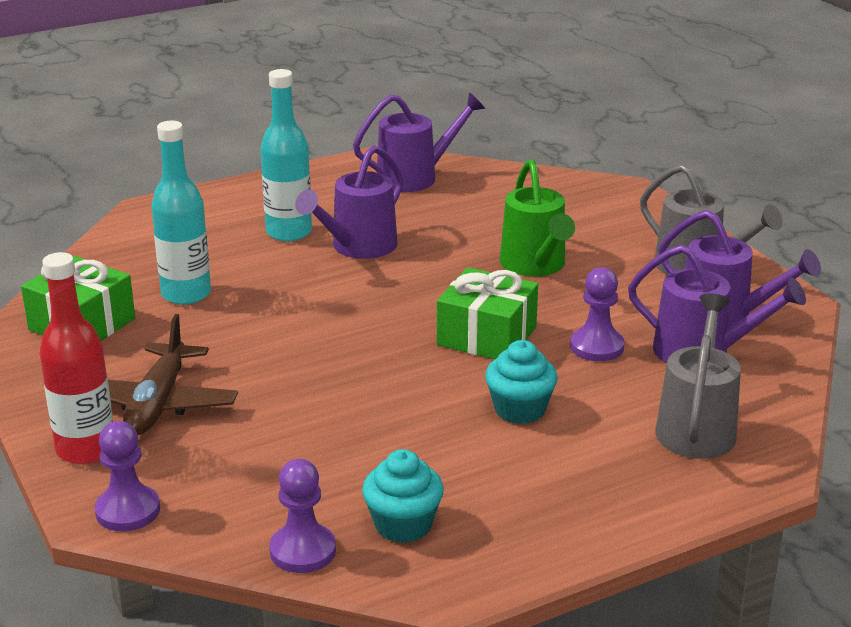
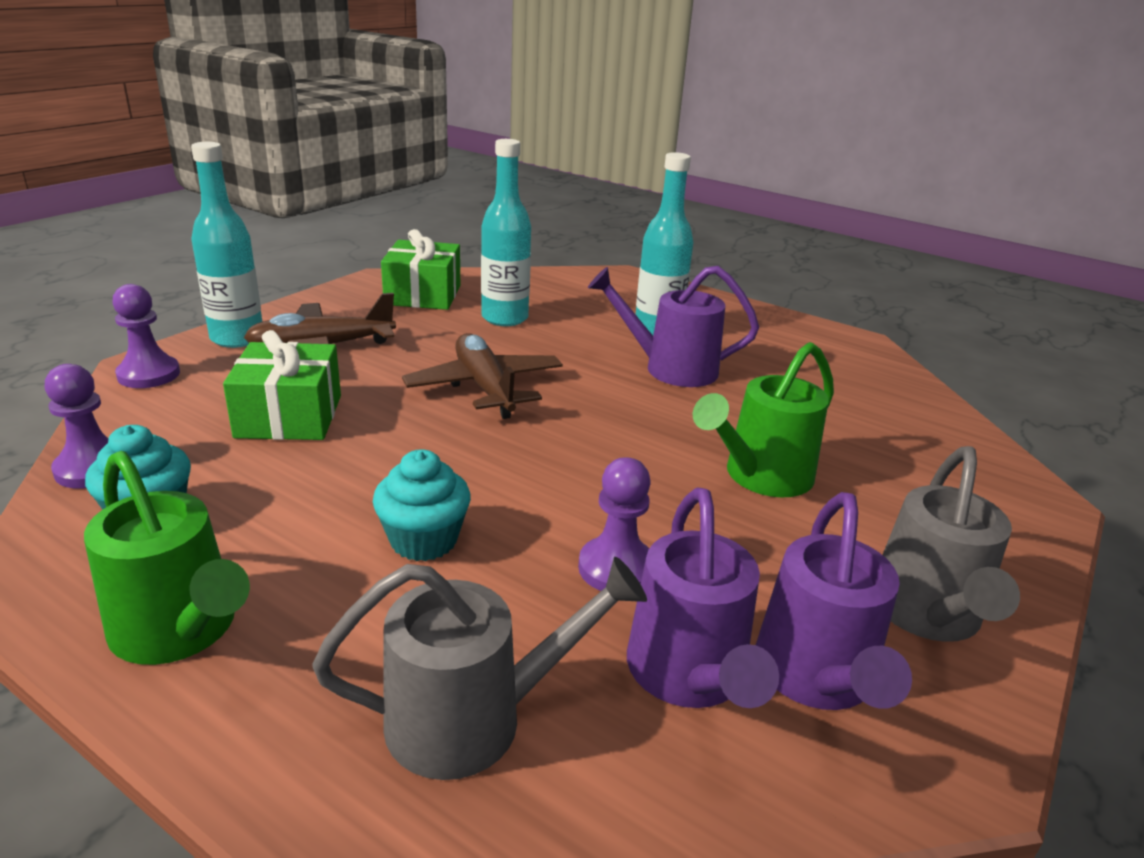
camera: 60 degrees right, 0 degrees up
(86, 449) = (237, 338): red bottle -> turquoise bottle
(318, 336) = (485, 388): none -> brown plane
(415, 177) = (848, 365): purple watering can -> none
(487, 336) = (569, 480): green gift -> green gift (289, 416)
(560, 520) = (181, 631): none -> green watering can

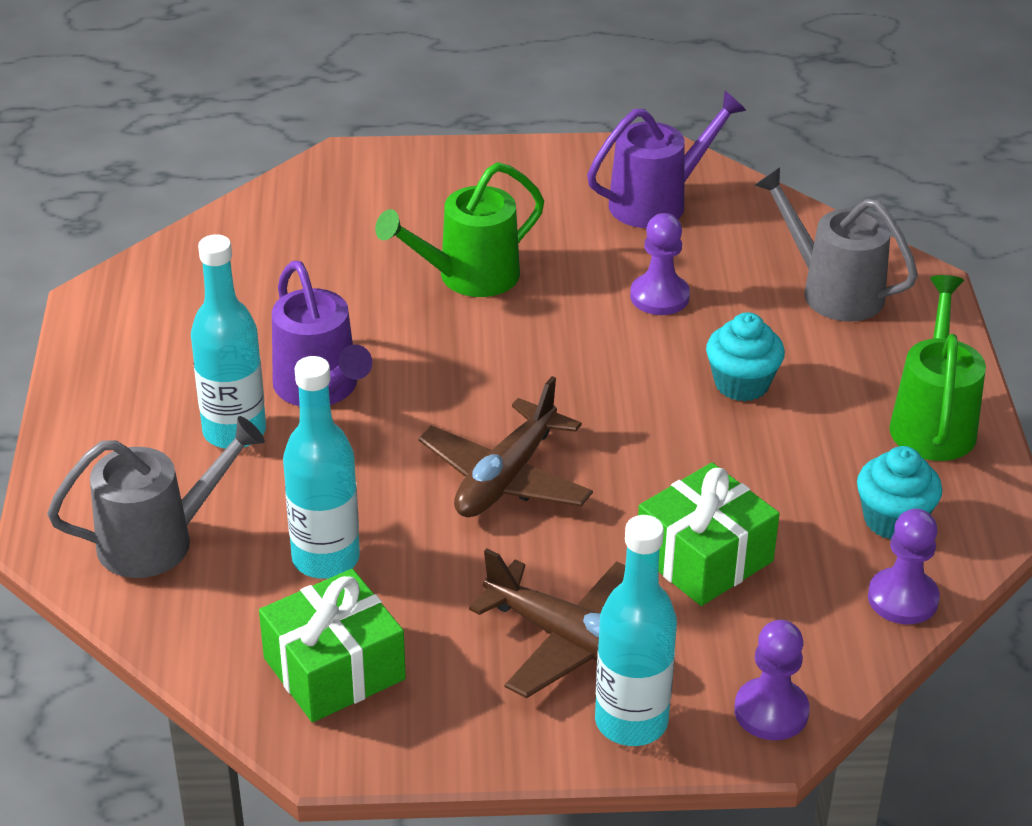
camera: 125 degrees left, 10 degrees up
(690, 676) = (712, 239): purple watering can -> none
(760, 477) = (468, 277): green watering can -> green watering can turned 135 degrees clockwise
(927, 615) = (552, 180): grey watering can -> grey watering can (159, 540)

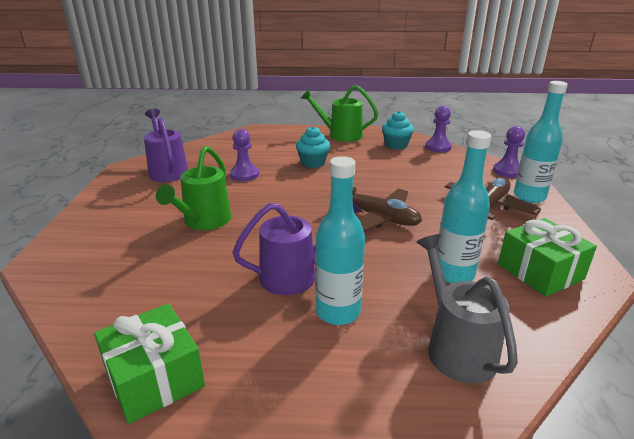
camera: 85 degrees left, 10 degrees down
(468, 277) = (204, 222): green watering can -> green watering can turned 45 degrees clockwise
(704, 557) = (425, 177): green gift -> green gift (154, 378)
(832, 291) = (255, 143): grey watering can -> none

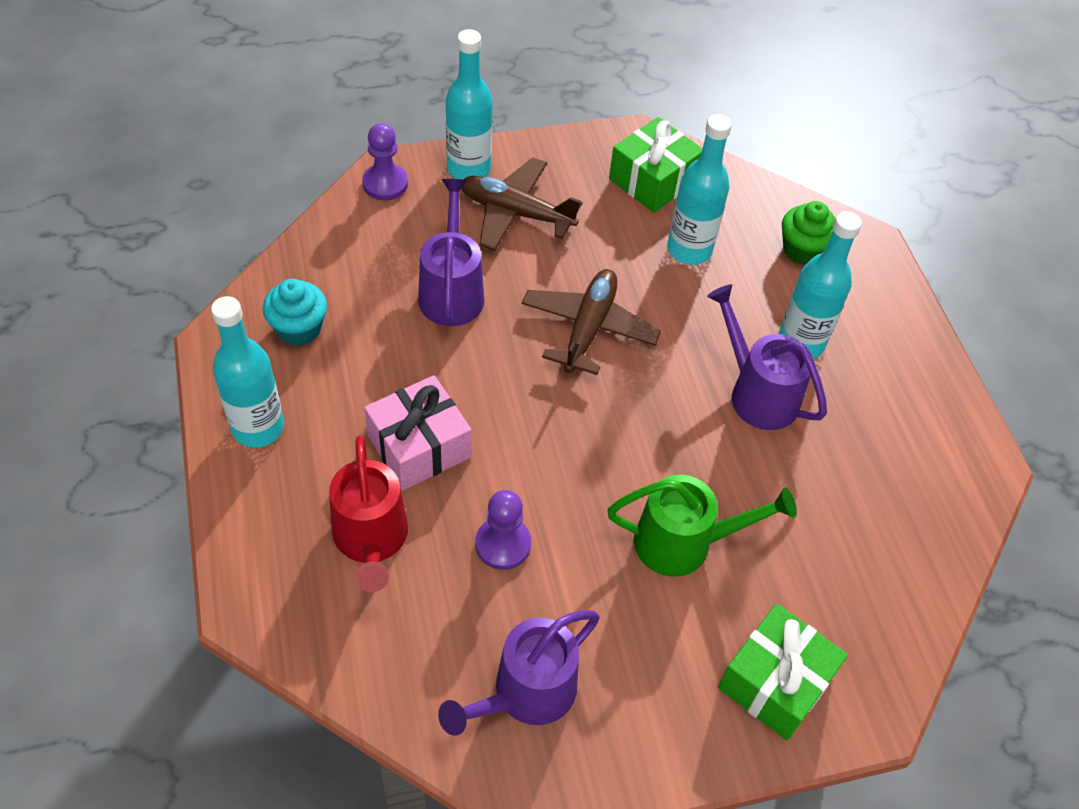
camera: 110 degrees left, 25 degrees up
(154, 378) = (960, 467): green gift -> green gift (775, 682)
(268, 150) = (371, 540): none -> red watering can
(313, 163) = (419, 446): turquoise cupcake -> pink gift
(340, 135) = (258, 428): green watering can -> turquoise bottle
(417, 180) = (451, 291): none -> purple watering can
(438, 147) = (297, 267): purple pawn -> none
(456, 347) = (802, 250): grey watering can -> green cupcake

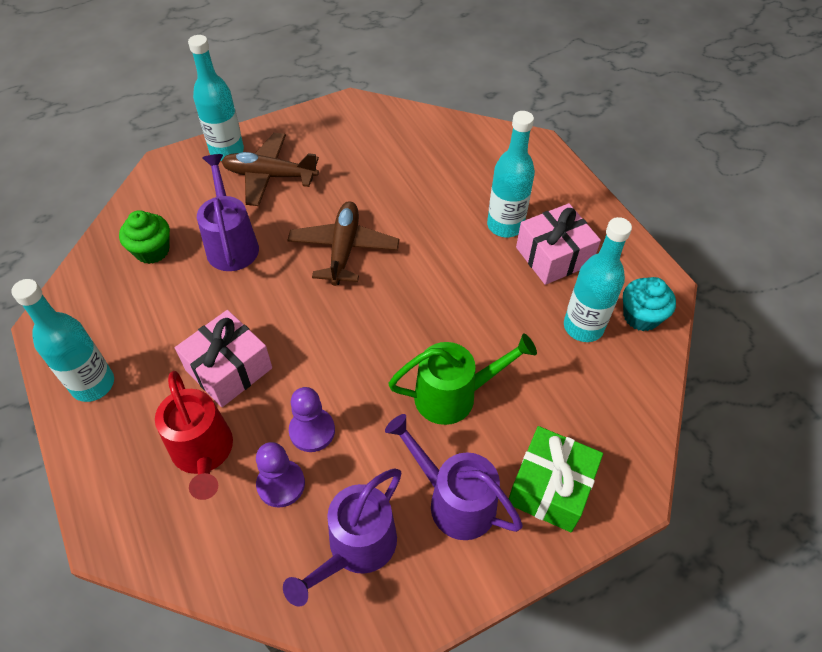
camera: 10 degrees left, 0 degrees up
(299, 328) = (113, 298): turquoise cupcake -> turquoise cupcake (641, 316)
(385, 184) = (163, 175): purple pawn -> purple pawn (281, 484)
(653, 180) = (368, 132): green gift -> none
(689, 250) = (407, 176): turquoise bottle -> turquoise bottle (583, 327)
(757, 393) = (482, 269): purple watering can -> purple watering can (453, 500)
(802, 250) = (490, 159): green cupcake -> green cupcake (152, 251)
(854, 396) = (553, 256): none -> pink gift

